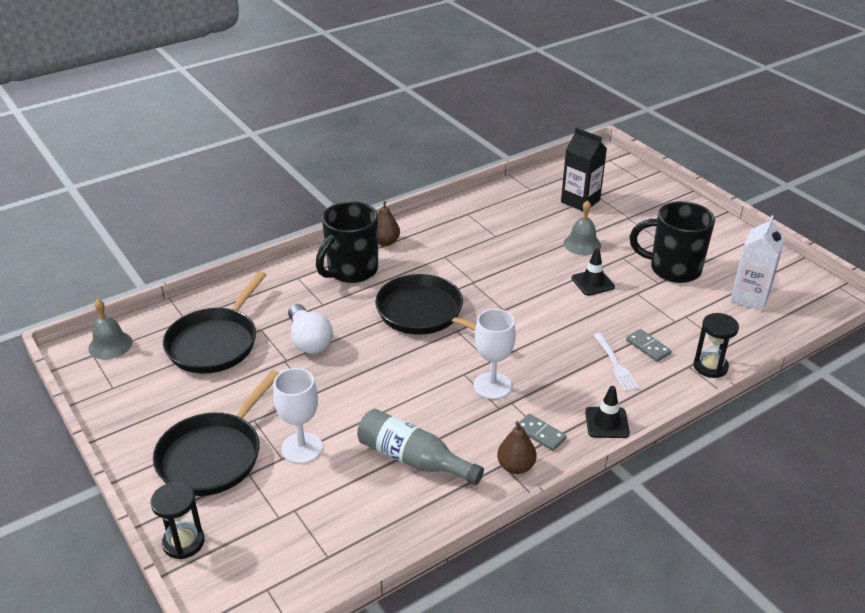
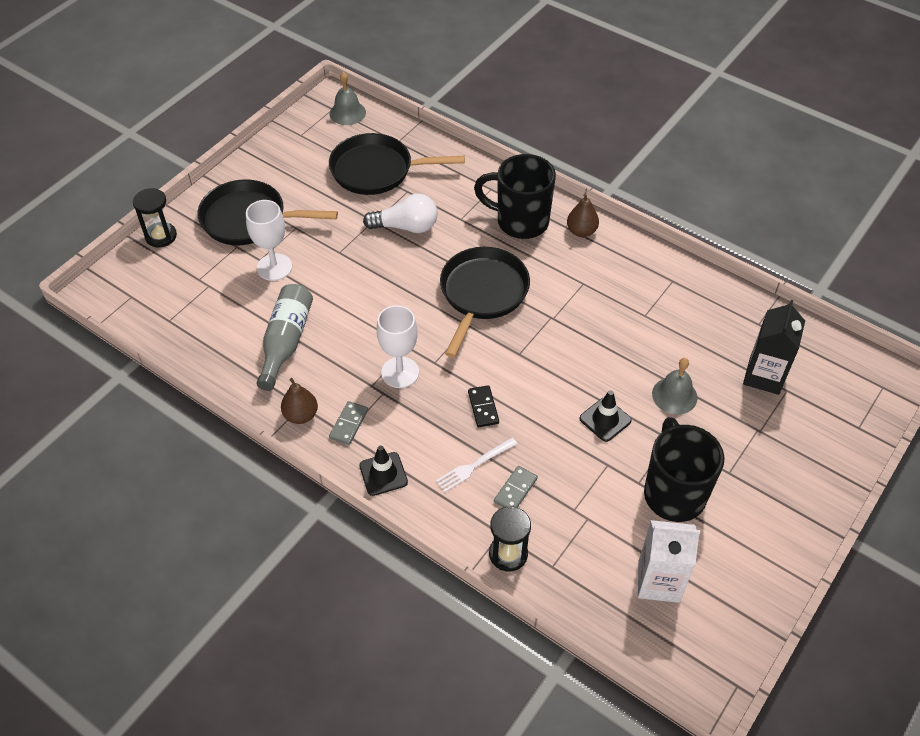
camera: 70 degrees right, 15 degrees up
(309, 340) = (406, 227): white light bulb -> white light bulb turned 135 degrees counterclockwise
(554, 344) = (483, 407): none -> black domino

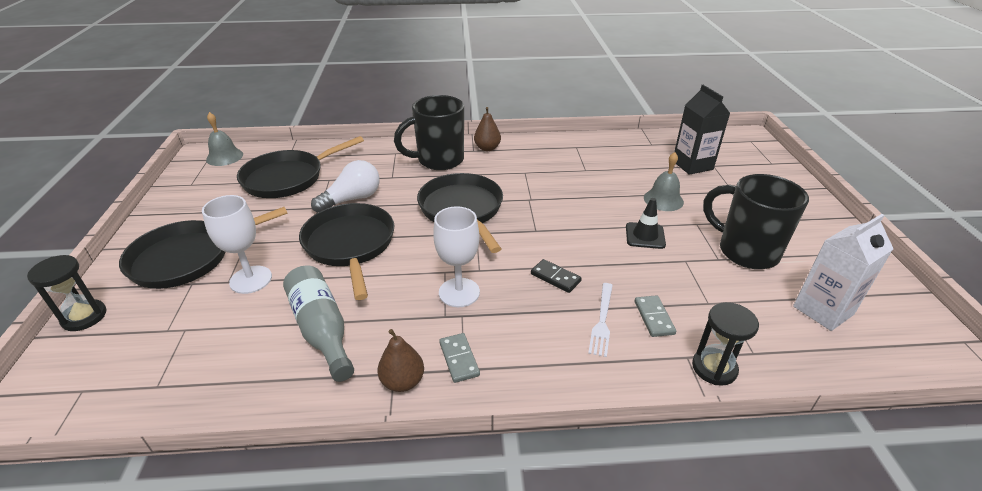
camera: 40 degrees left, 15 degrees down
(364, 277) = (350, 245): none -> black pan
(383, 474) = (538, 379): black traffic cone -> none

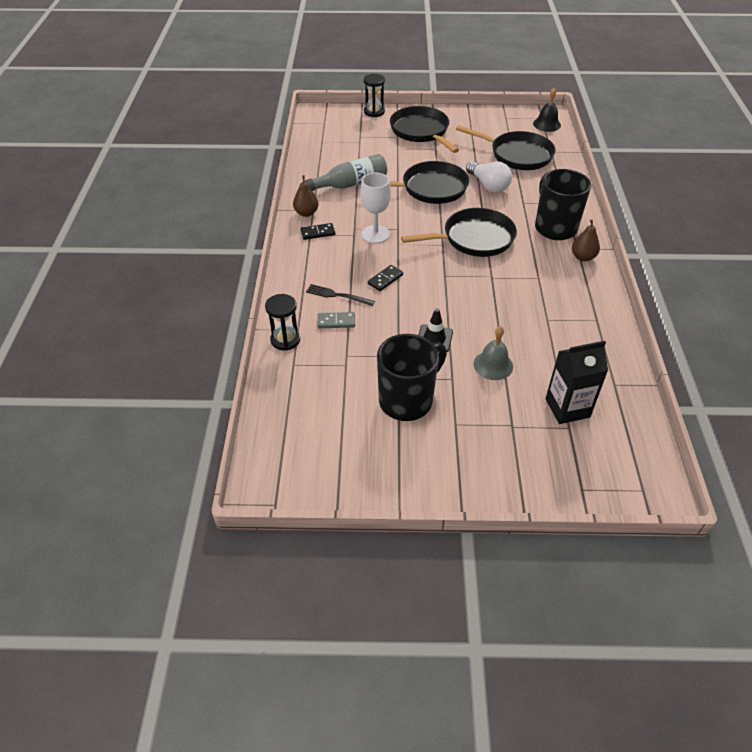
camera: 95 degrees right, 10 degrees up
(224, 157) = (546, 124): grey bell -> black bell
(251, 279) = (398, 155): white goblet -> none
(288, 178) = (517, 155): black pan -> black pan turned 150 degrees clockwise
(459, 359) = (318, 233): grey domino -> black domino
(602, 322) = (337, 295): white fork -> black fork
(823, 310) = (326, 423): white carton -> none

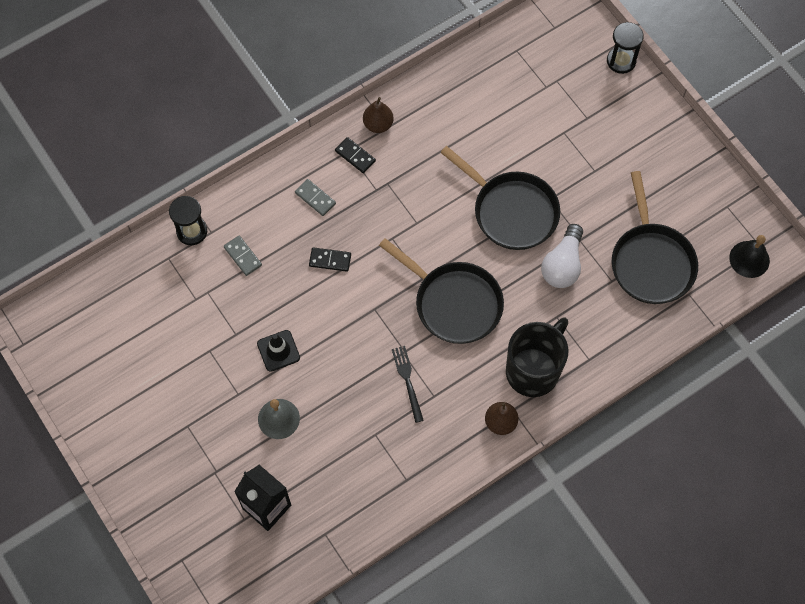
camera: 55 degrees right, 20 degrees up
(329, 265) = (315, 198): none -> grey domino
(337, 295) = (277, 234): black fork -> black fork (407, 380)
(351, 184) = (459, 131): grey bottle -> none
(375, 234) = (392, 208): white goblet -> none
(407, 400) = (188, 373): black mug -> none
(421, 131) = (619, 135): black pan -> none

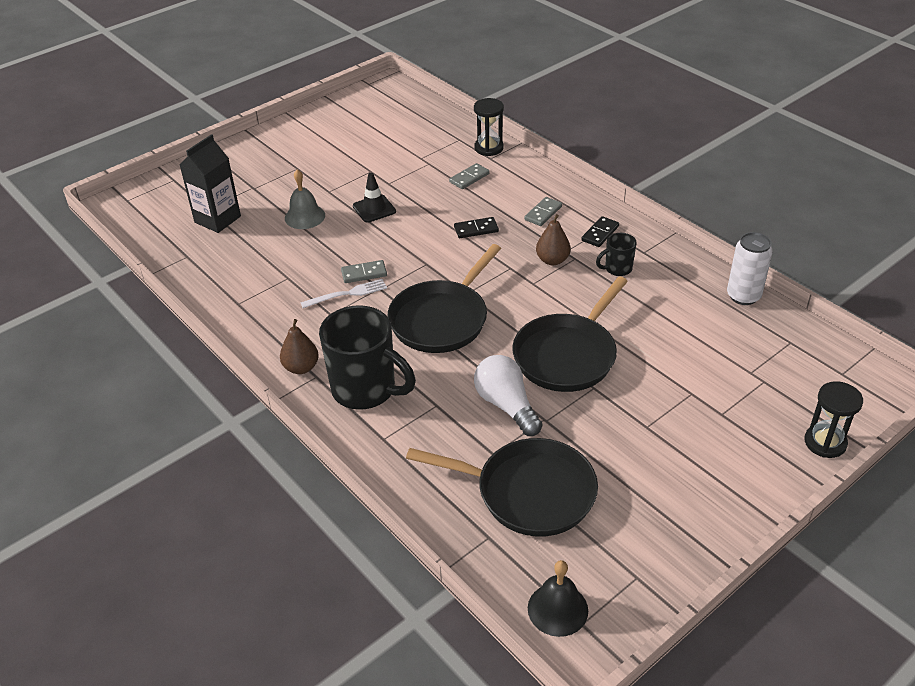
camera: 85 degrees right, 25 degrees down
(330, 260) = (476, 229): black domino -> black domino turned 75 degrees clockwise
(378, 124) = (644, 245): brown pear -> brown pear (552, 260)
(380, 365) = (364, 273): none -> grey domino
(407, 380) = (348, 293): black fork -> white fork
(408, 152) = (617, 269): none -> black mug
(458, 67) = (743, 296): none -> white can
(562, 265) = (506, 405): white light bulb -> white light bulb turned 45 degrees clockwise
(651, 262) = (528, 492): black pan -> black pan turned 150 degrees counterclockwise

